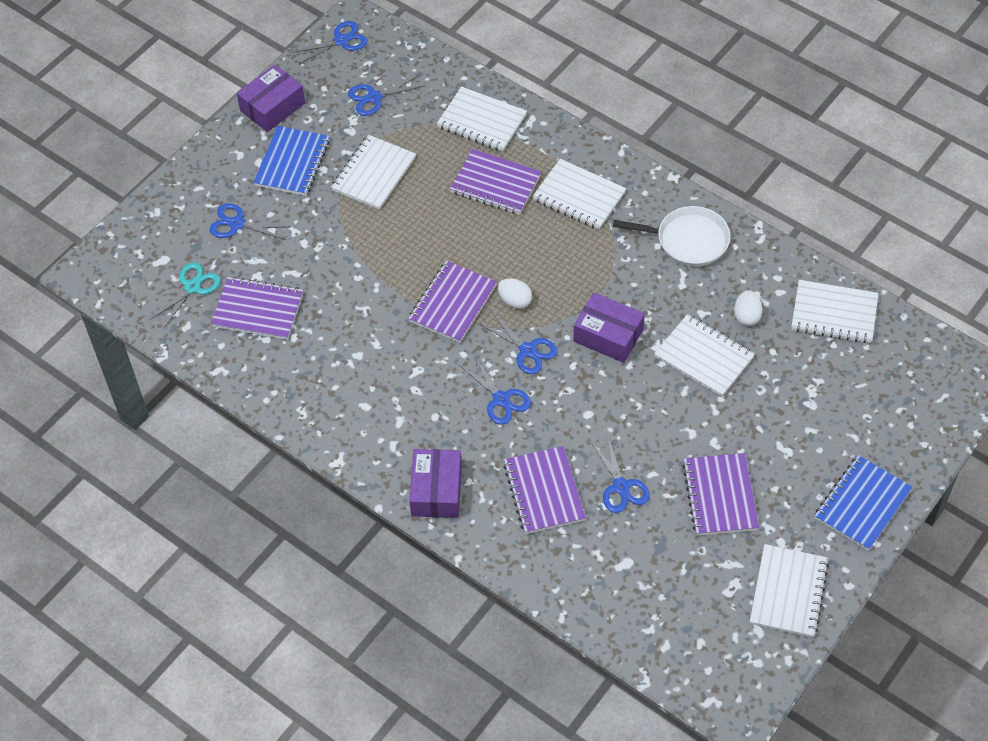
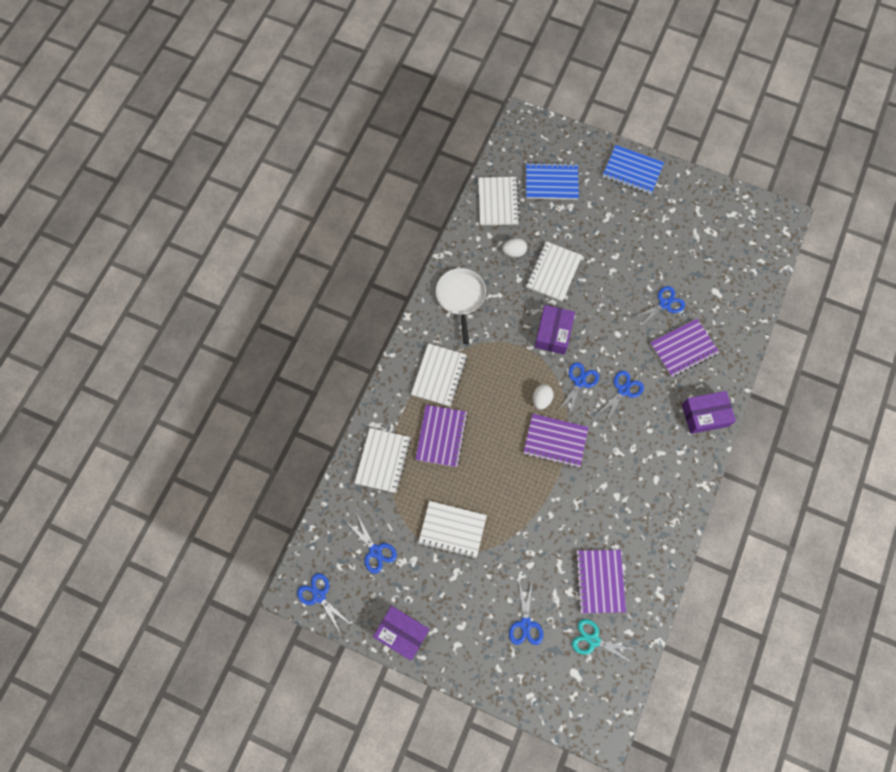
camera: 105 degrees left, 15 degrees up
(292, 163) = (456, 598): blue notebook -> blue notebook (551, 183)
(720, 496) = (652, 247): purple notebook -> none
(788, 592) = (703, 202): white notebook -> none

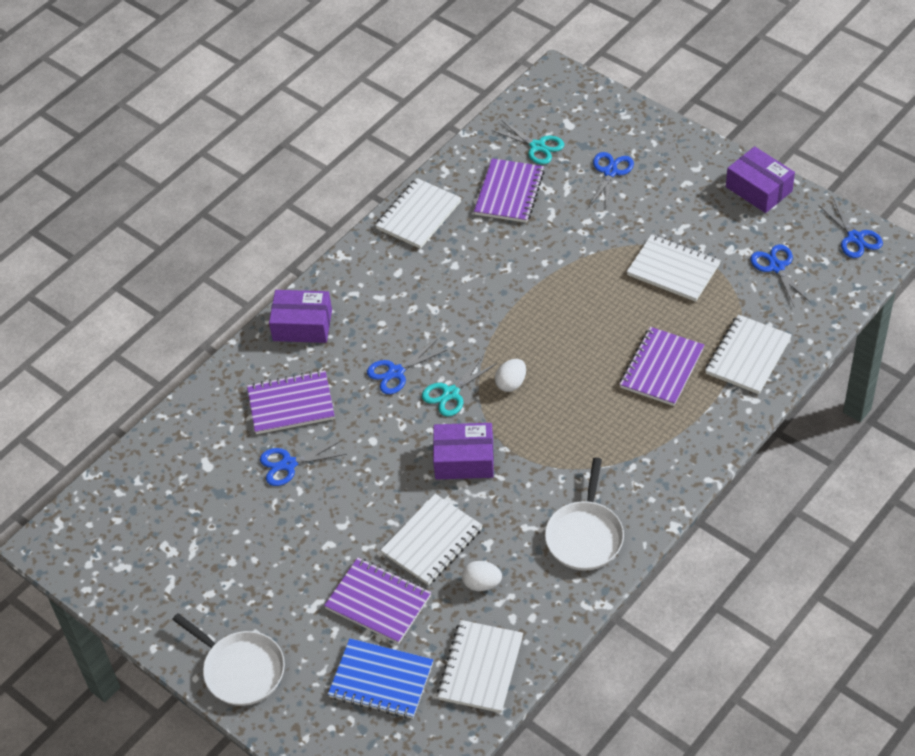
camera: 160 degrees left, 20 degrees down
(439, 375) = (645, 439): white notebook -> white notebook (418, 215)
(553, 333) = (464, 459): purple box -> purple box turned 60 degrees clockwise
(555, 441) = (510, 334): purple notebook -> purple notebook (378, 602)
(579, 382) = (451, 394): blue scissors -> turquoise scissors
(632, 171) = (241, 670): blue notebook -> white pan

